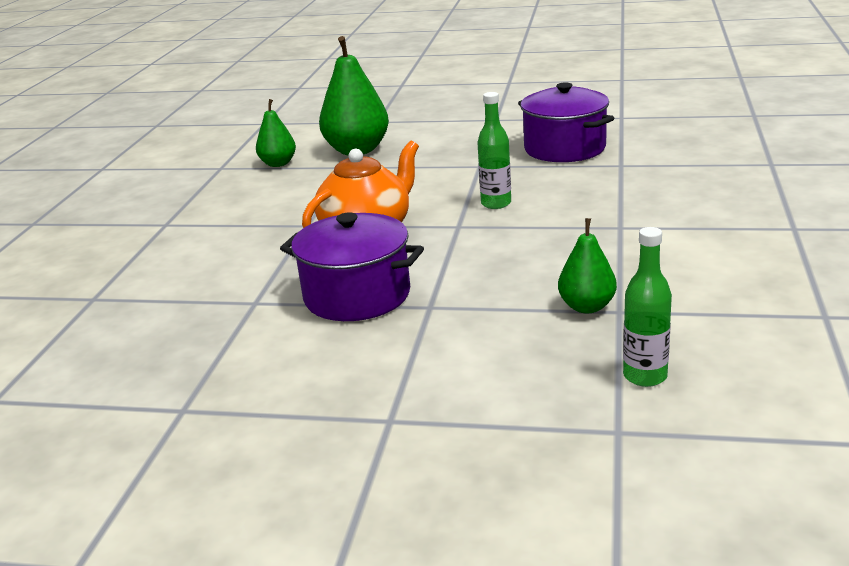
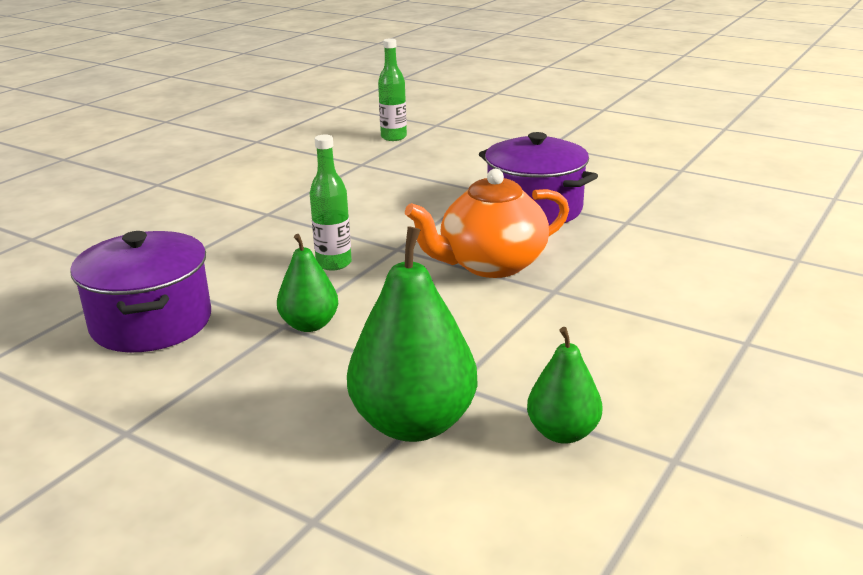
camera: 160 degrees left, 0 degrees up
(587, 307) = (377, 169): green pear -> green pear (309, 325)

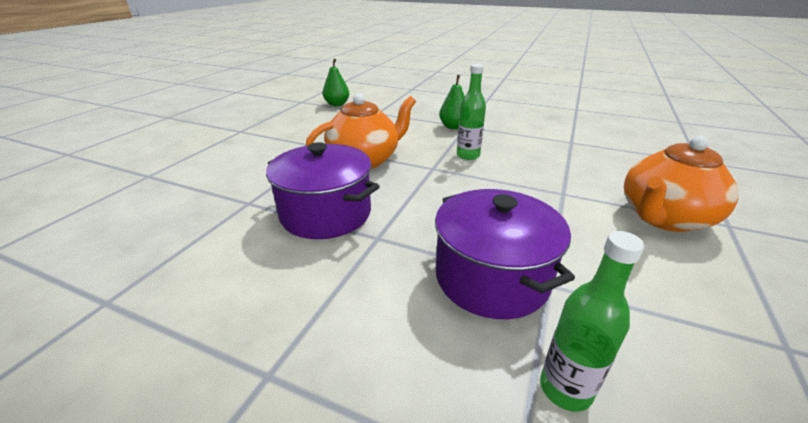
camera: 170 degrees right, 5 degrees up
(151, 323) = (531, 124): purple pot -> purple pot (491, 277)
(204, 190) = (663, 218): none -> orange teapot
(414, 423) = (390, 104): green pear -> none

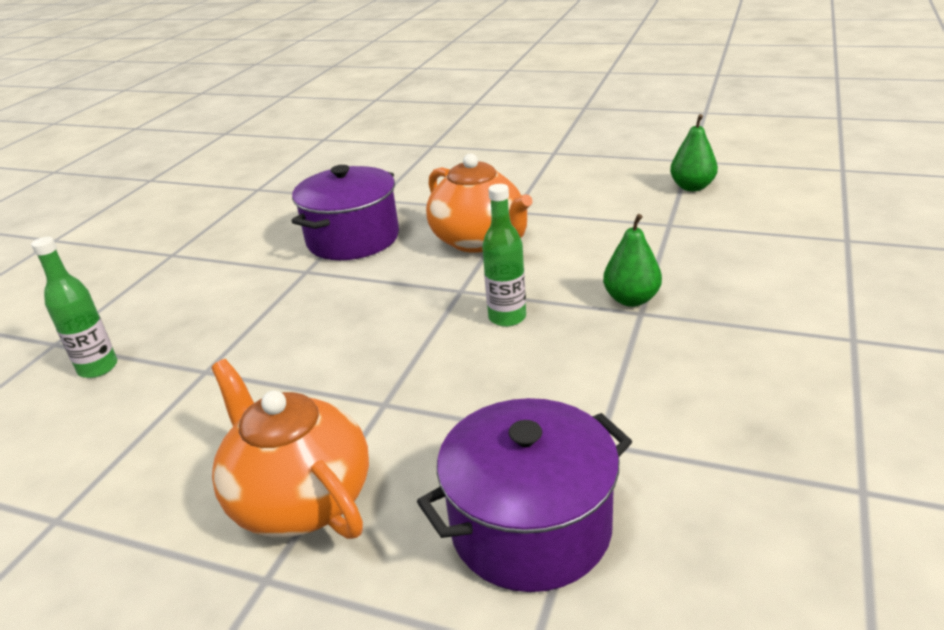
camera: 90 degrees right, 0 degrees up
(491, 277) = (226, 336): purple pot -> purple pot (531, 527)

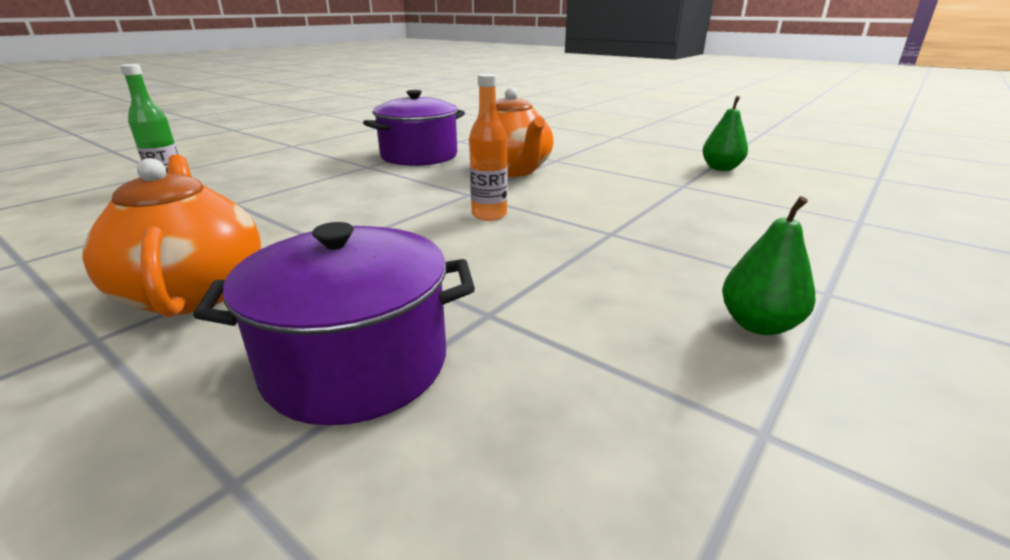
camera: 15 degrees right, 5 degrees down
(507, 317) = (489, 215): green bottle -> orange bottle
(631, 299) = (609, 223): green pear -> green pear (758, 325)

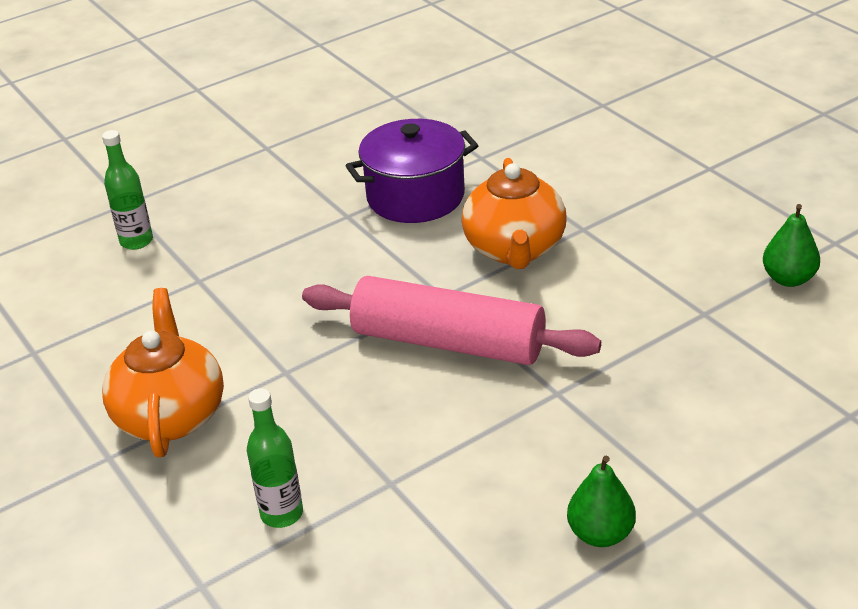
camera: 20 degrees right, 10 degrees up
(356, 364) = (282, 514): purple pot -> green bottle
(489, 215) = (448, 342): orange bottle -> pink rolling pin

